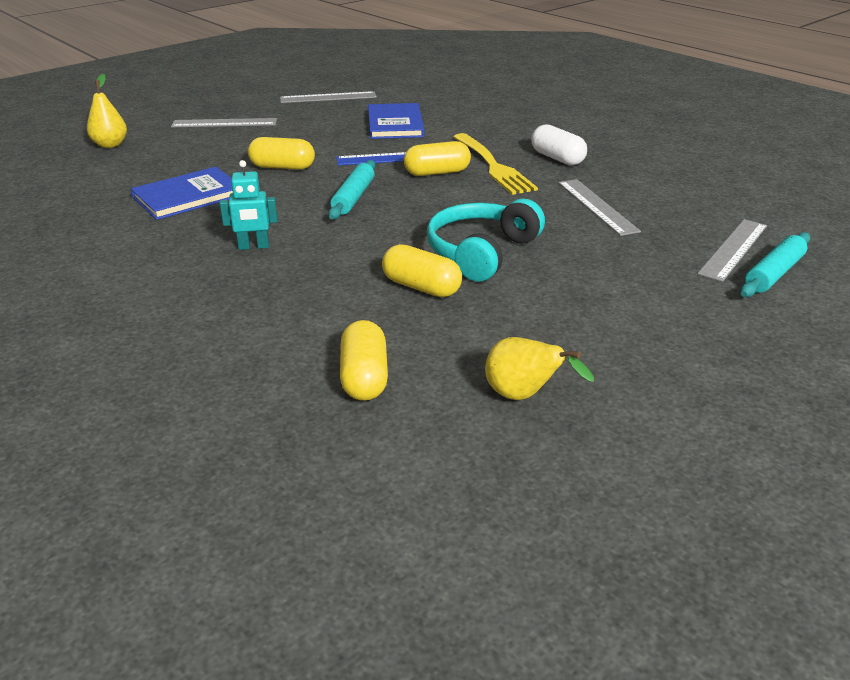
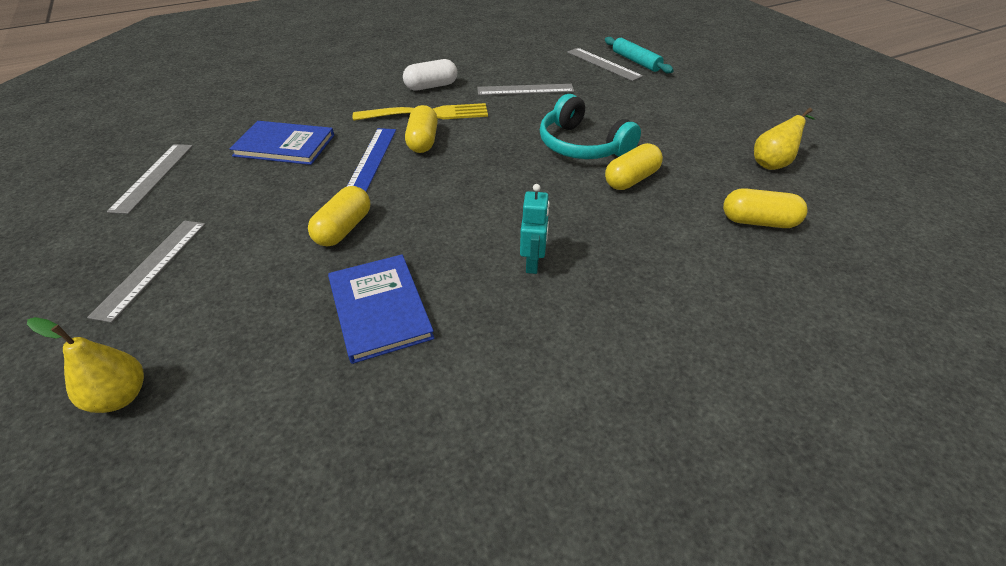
camera: 75 degrees left, 10 degrees up
(353, 197) = (450, 191): turquoise rolling pin -> none

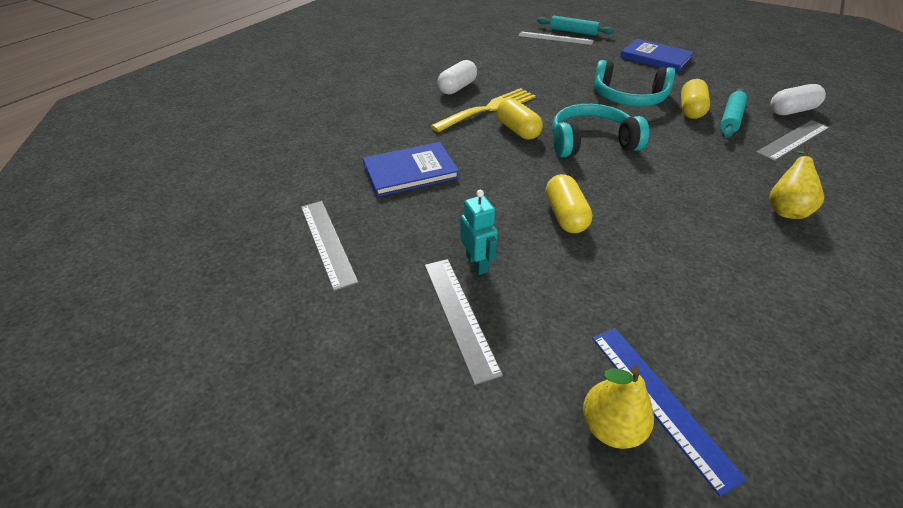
camera: 30 degrees left, 0 degrees up
(372, 158) = (500, 156): blue ruler -> blue ruler (659, 401)
(379, 309) = (681, 259): blue book -> blue book (655, 58)
(471, 175) = (591, 142): none -> turquoise headphones
(525, 90) = (531, 71): grey ruler -> grey ruler (793, 140)
(533, 263) = (721, 185): turquoise robot -> turquoise robot (477, 264)
(662, 204) = (730, 119): none -> turquoise rolling pin
(758, 222) = (791, 111): yellow capsule -> white capsule
(773, 163) = (746, 74): yellow pear -> yellow pear (784, 208)

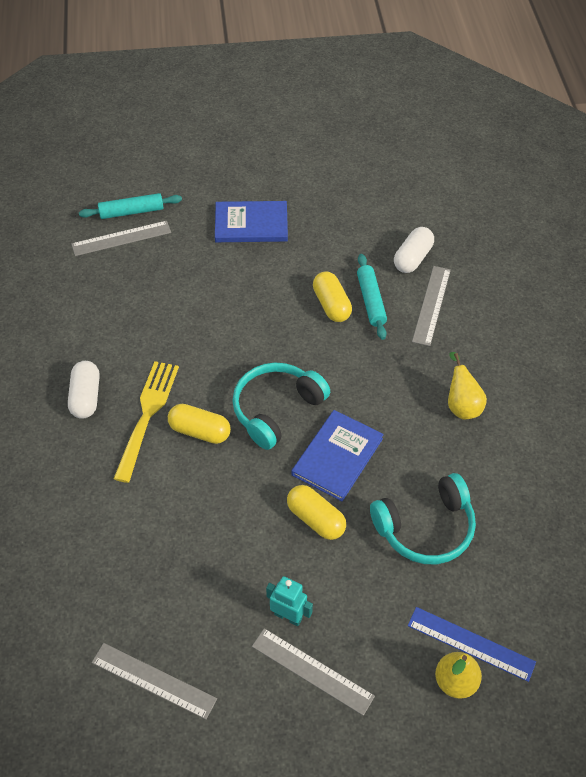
camera: 40 degrees left, 10 degrees up
(410, 171) = (148, 552): blue book -> blue book (337, 456)
(628, 98) = (267, 316): turquoise headphones -> turquoise headphones (425, 528)

